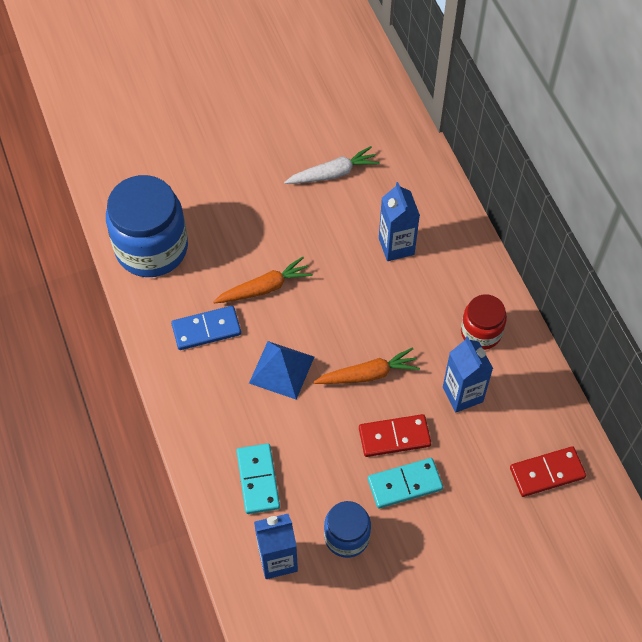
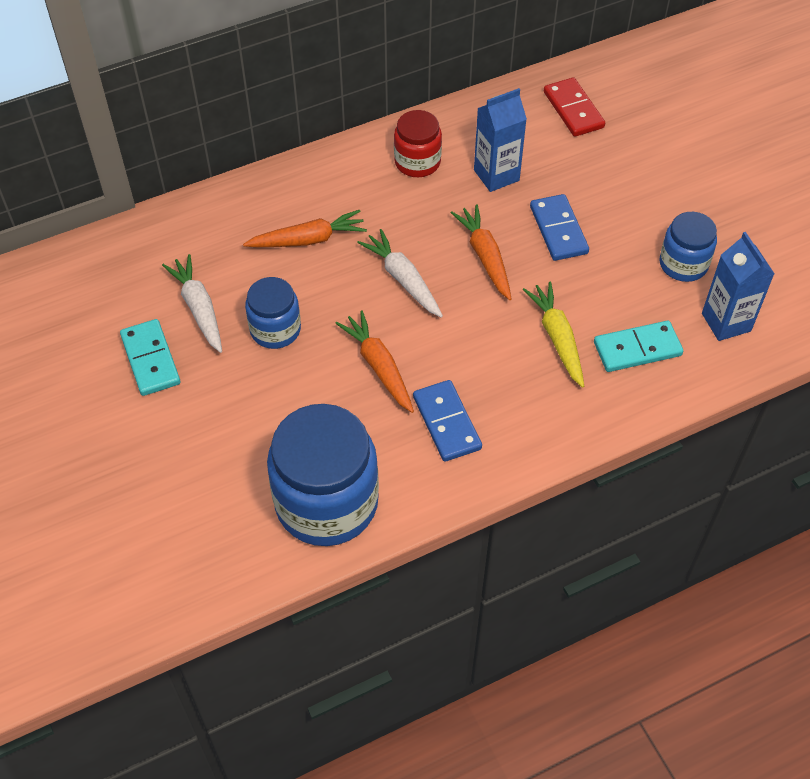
camera: 95 degrees left, 5 degrees down
(276, 419) = (557, 338): none -> yellow carrot
(281, 370) = (492, 338): blue pyramid -> none
(307, 221) = (275, 329): none -> blue jar
(349, 311) = (403, 279): none -> white carrot
(394, 437) = (558, 230): red domino -> blue domino
(396, 246) = (308, 240): blue carton -> orange carrot
(405, 484) = (612, 219): turquoise domino -> turquoise domino (151, 359)

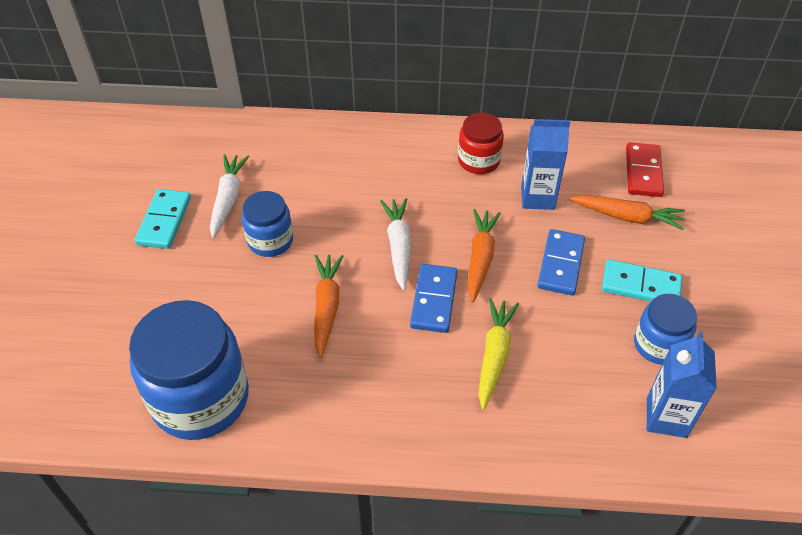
camera: 30 degrees right, 5 degrees down
(308, 240) = (348, 184): orange carrot -> orange carrot (626, 217)
(446, 423) = (346, 381): blue domino -> blue domino (433, 300)
(637, 349) = (562, 401): turquoise domino -> turquoise domino (640, 286)

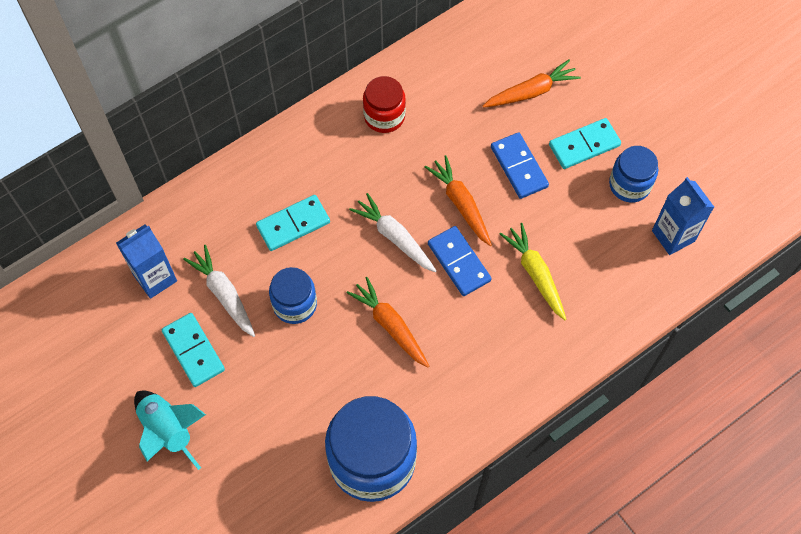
camera: 40 degrees left, 15 degrees up
(85, 261) = (169, 431): none -> turquoise rocket
(329, 187) = (293, 224): none -> turquoise domino
(537, 197) = (456, 119): blue carton -> blue carton (155, 278)
(643, 172) = (511, 41): red domino -> none

